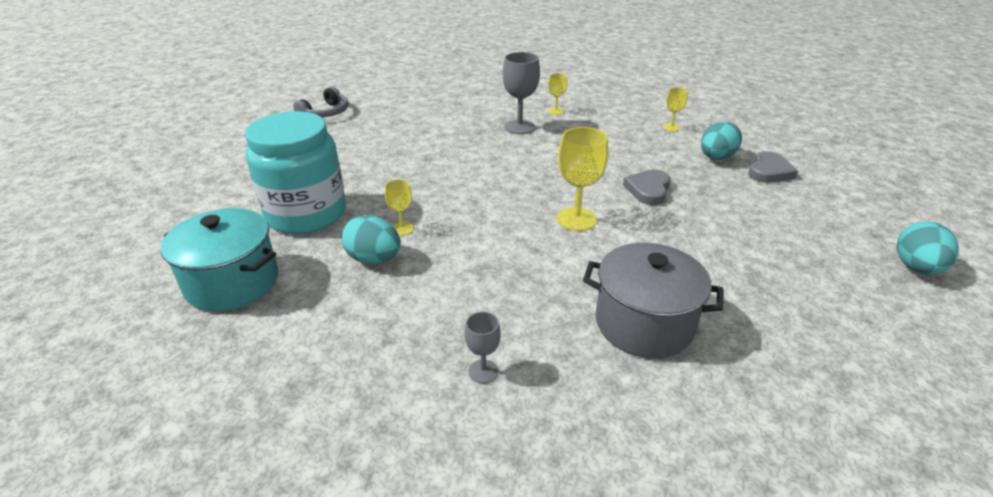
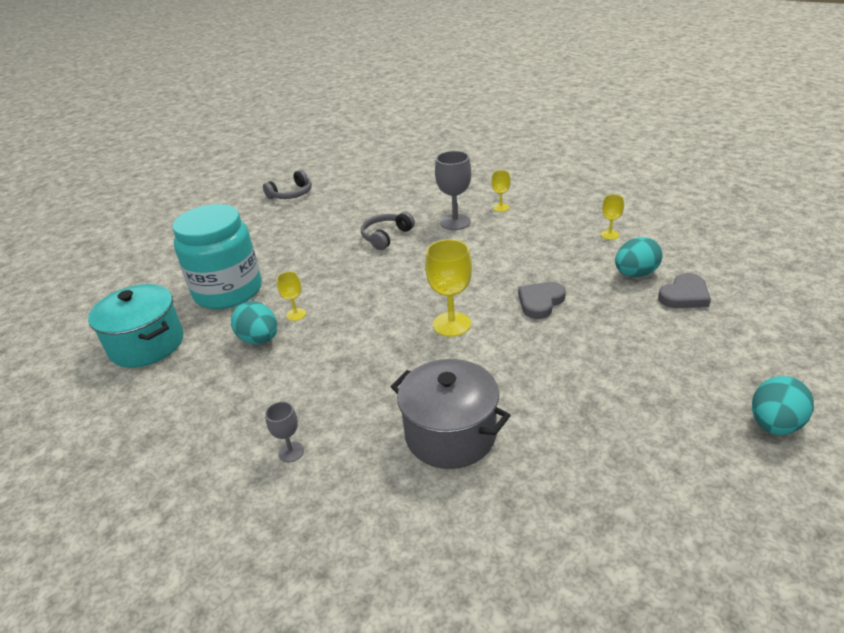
camera: 20 degrees right, 0 degrees up
(456, 145) = (386, 236): none -> grey headphones

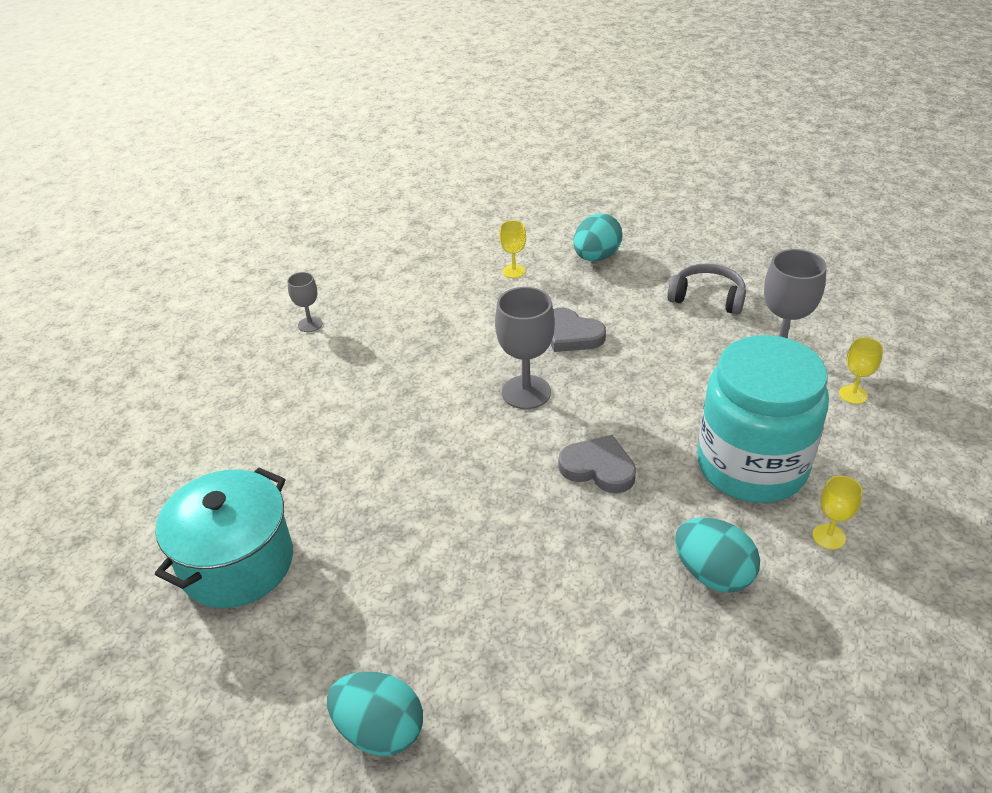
camera: 75 degrees right, 5 degrees up
(147, 344) = (443, 198): turquoise pot -> turquoise pot (237, 563)
(228, 291) = (542, 215): turquoise jar -> turquoise jar (751, 466)
(259, 339) = (465, 260): turquoise egg -> turquoise egg (596, 257)
(291, 194) = (778, 194): grey headphones -> none
(450, 434) = (339, 423): grey pot -> none
(451, 324) = (526, 392): yellow goblet -> grey goblet
(684, 295) = (670, 639): grey heart -> grey heart (571, 335)

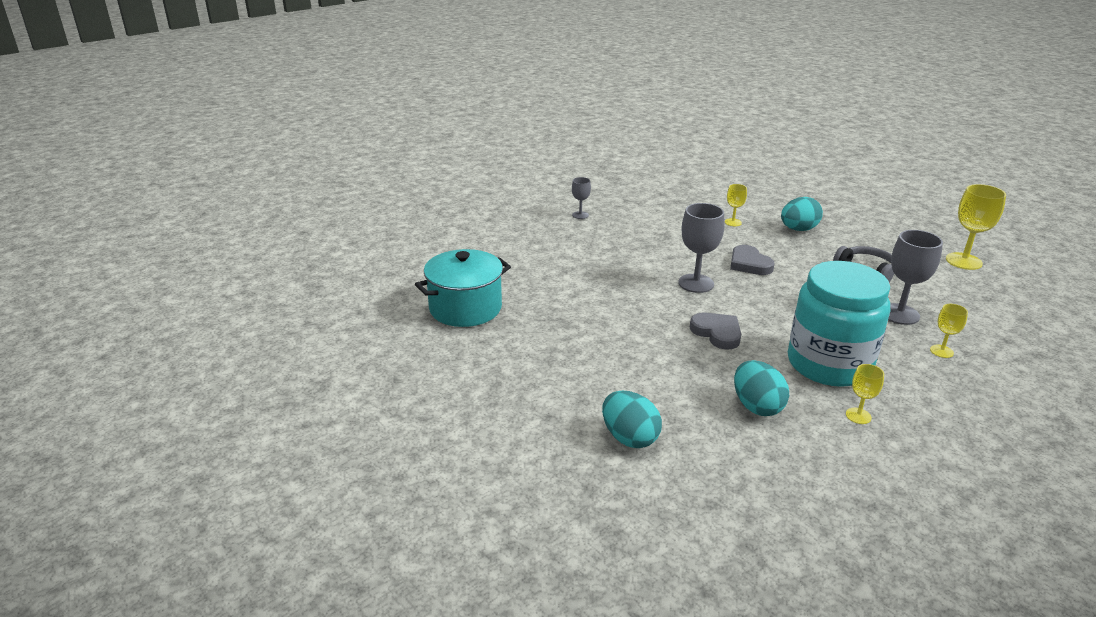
camera: 25 degrees right, 10 degrees down
(380, 731) = (495, 403): turquoise egg -> turquoise egg (629, 438)
(796, 246) = (963, 261): none -> yellow goblet

